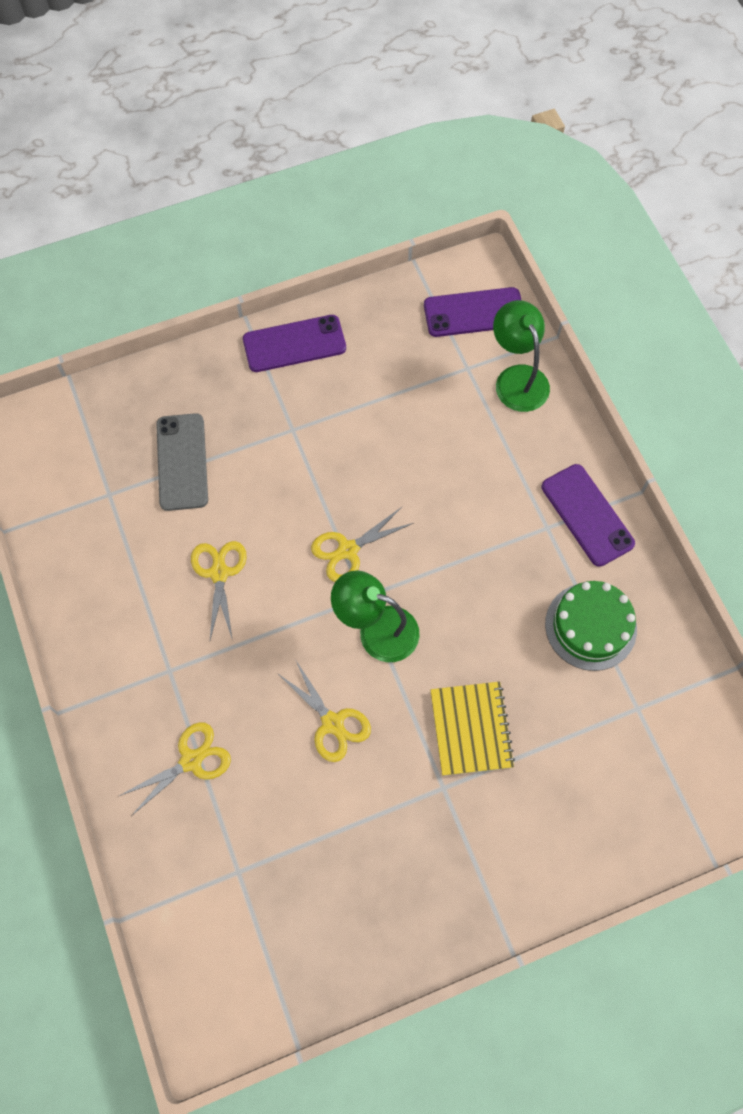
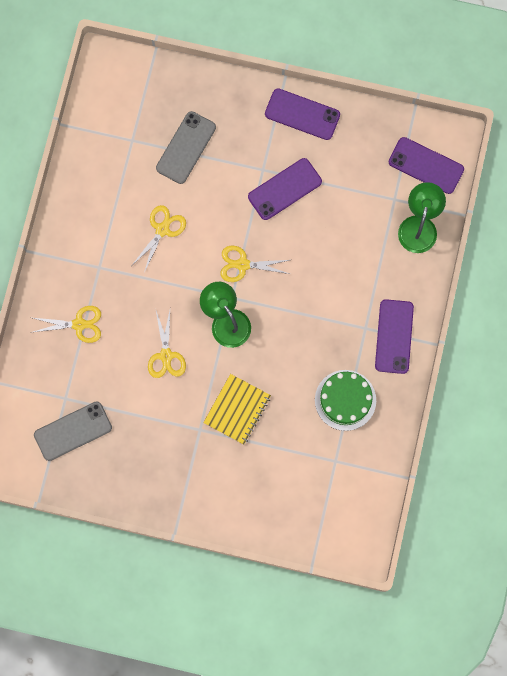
camera: 35 degrees right, 10 degrees up
(278, 910) = (73, 431): none -> grey phone
(334, 434) = (284, 189): none -> purple phone

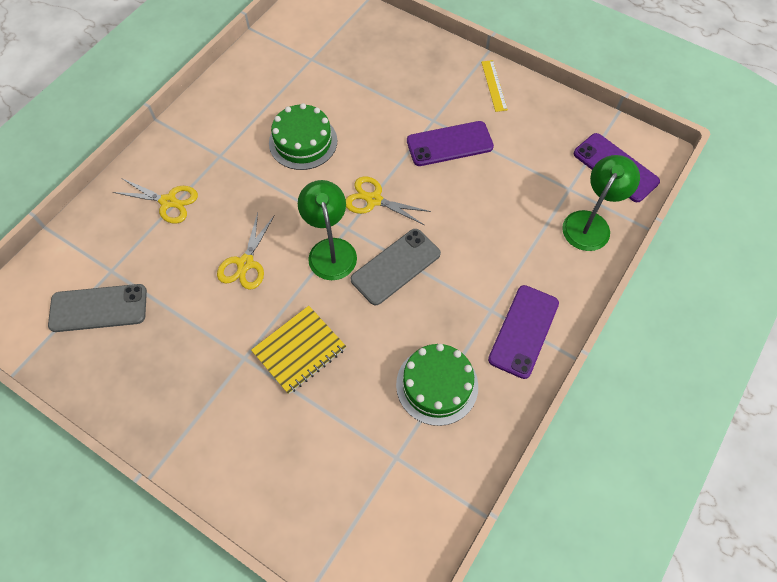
camera: 20 degrees right, 15 degrees down
(162, 229) = (303, 142): yellow scissors -> green cake
(186, 148) = (362, 79): grey phone -> grey phone (396, 267)
(302, 114) = (494, 85): purple phone -> yellow ruler

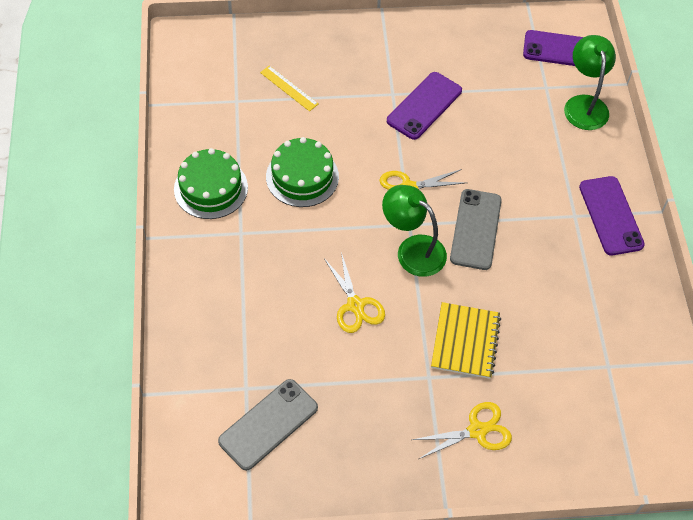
camera: 40 degrees left, 5 degrees down
(168, 202) = (236, 299): yellow scissors -> yellow scissors (477, 430)
(437, 385) = (588, 296): green cake -> green cake (211, 188)
(494, 85) = (414, 36): yellow ruler -> yellow ruler (289, 88)

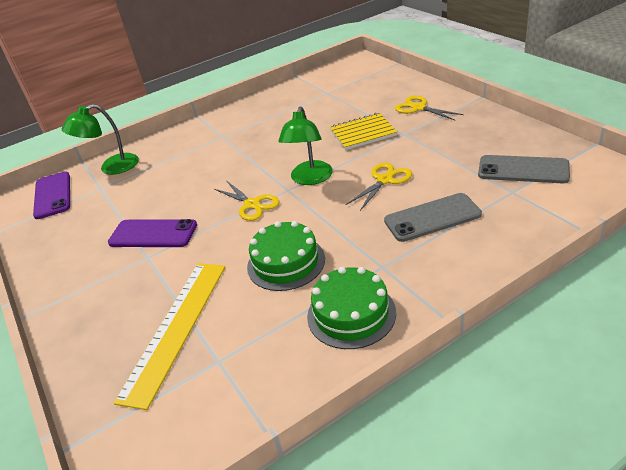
camera: 110 degrees left, 20 degrees down
(289, 88) = (175, 328): yellow ruler -> yellow ruler, size x2.12
(476, 229) = (267, 163): grey phone -> grey phone (432, 217)
(610, 216) = (212, 126): purple phone -> none

